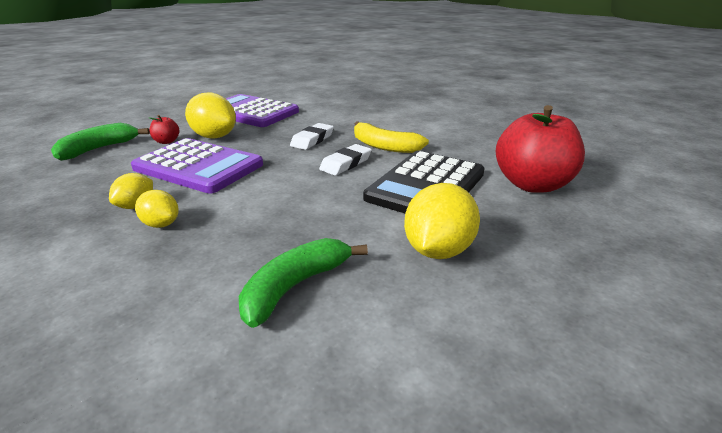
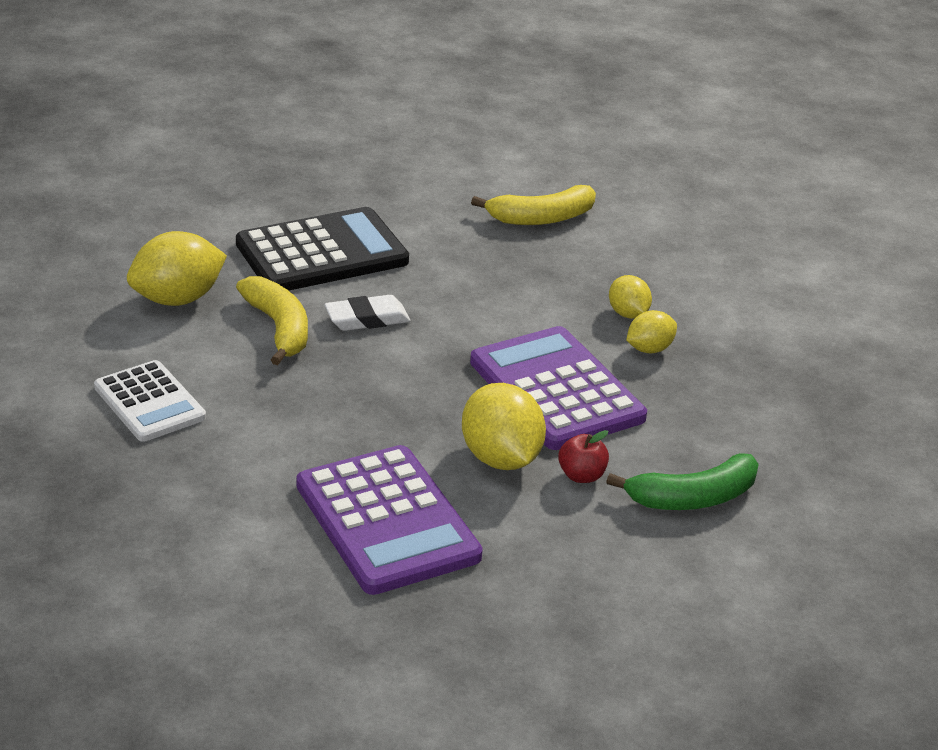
camera: 150 degrees left, 5 degrees up
(295, 287) = (541, 218): green banana -> yellow banana
(312, 140) = (359, 384): white eraser -> none
(391, 113) = (149, 402): none -> white calculator
(438, 250) = (405, 199): yellow lemon -> yellow lemon (177, 299)
(532, 185) = (214, 211): red apple -> none

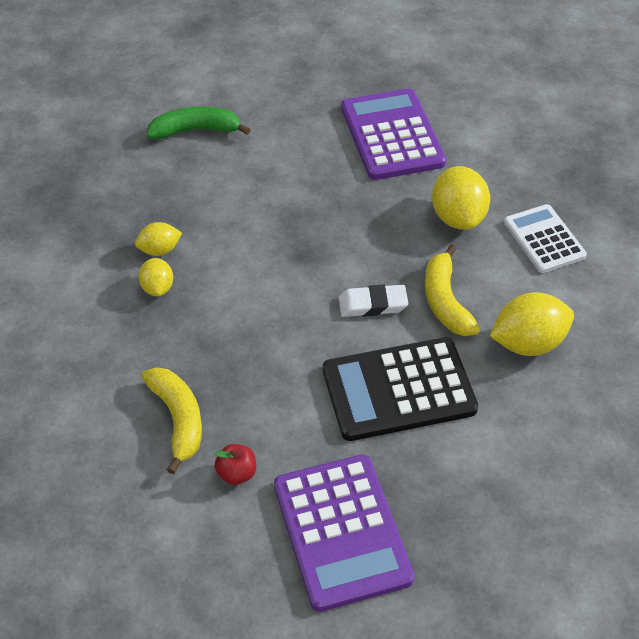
camera: 165 degrees left, 15 degrees up
(500, 458) = (307, 170): yellow lemon -> yellow lemon (458, 217)
(541, 218) = (178, 420): yellow banana -> yellow banana turned 75 degrees clockwise
(556, 390) = (248, 220): purple calculator -> purple calculator (342, 532)
(581, 475) = (259, 152): red apple -> red apple (237, 473)

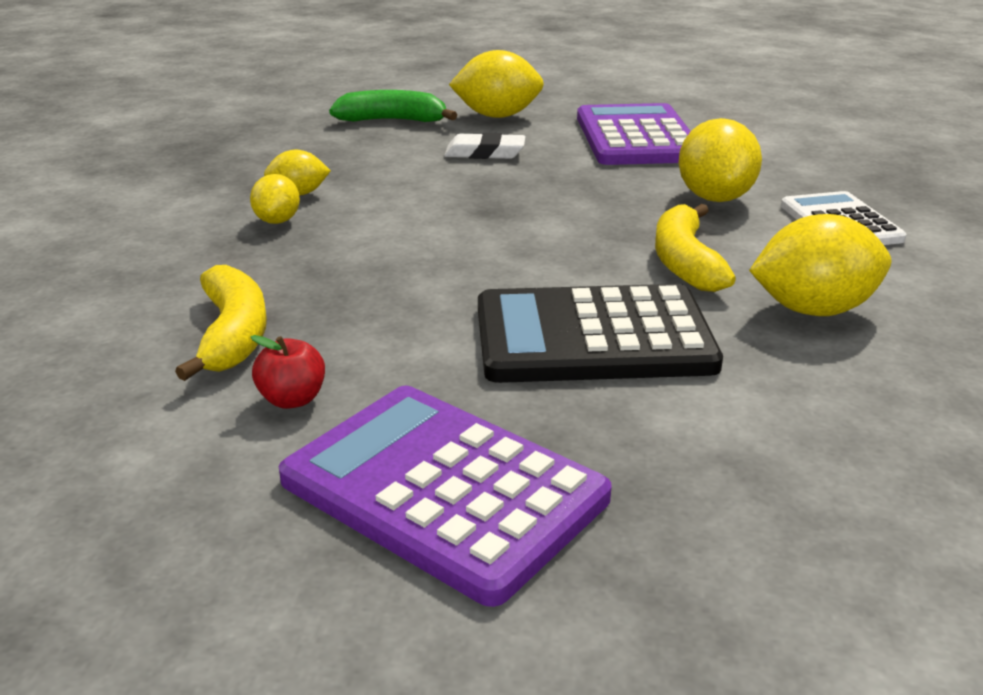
camera: 10 degrees right, 20 degrees down
(277, 113) = (497, 116): none -> yellow lemon
(342, 532) = (443, 489): purple calculator -> purple calculator turned 135 degrees clockwise
(373, 304) = (574, 256): white eraser -> white eraser (485, 153)

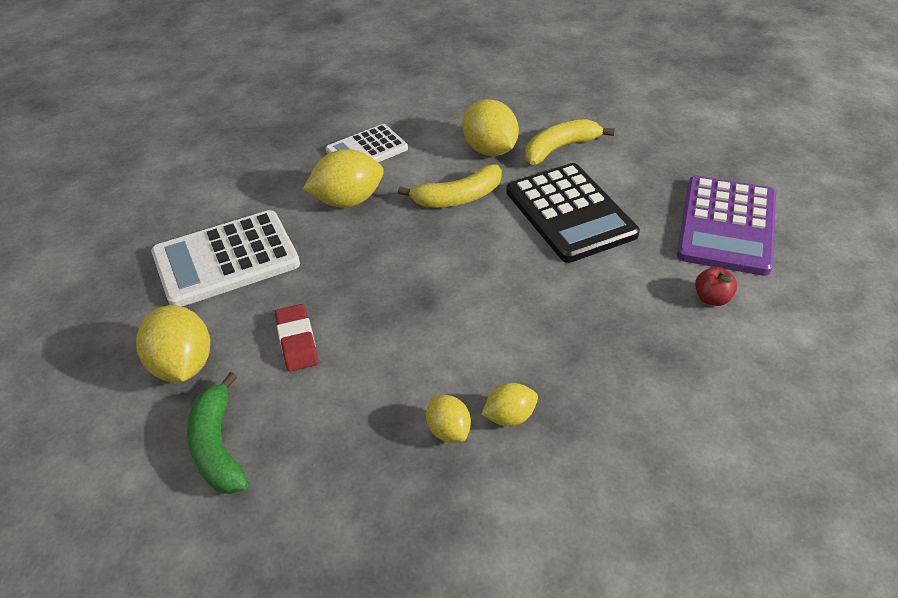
camera: 110 degrees left, 15 degrees up
(233, 335) = (677, 354): yellow banana -> yellow banana (560, 148)
(485, 153) = (297, 341): white eraser -> red eraser
(636, 137) = (226, 260): purple calculator -> white calculator

